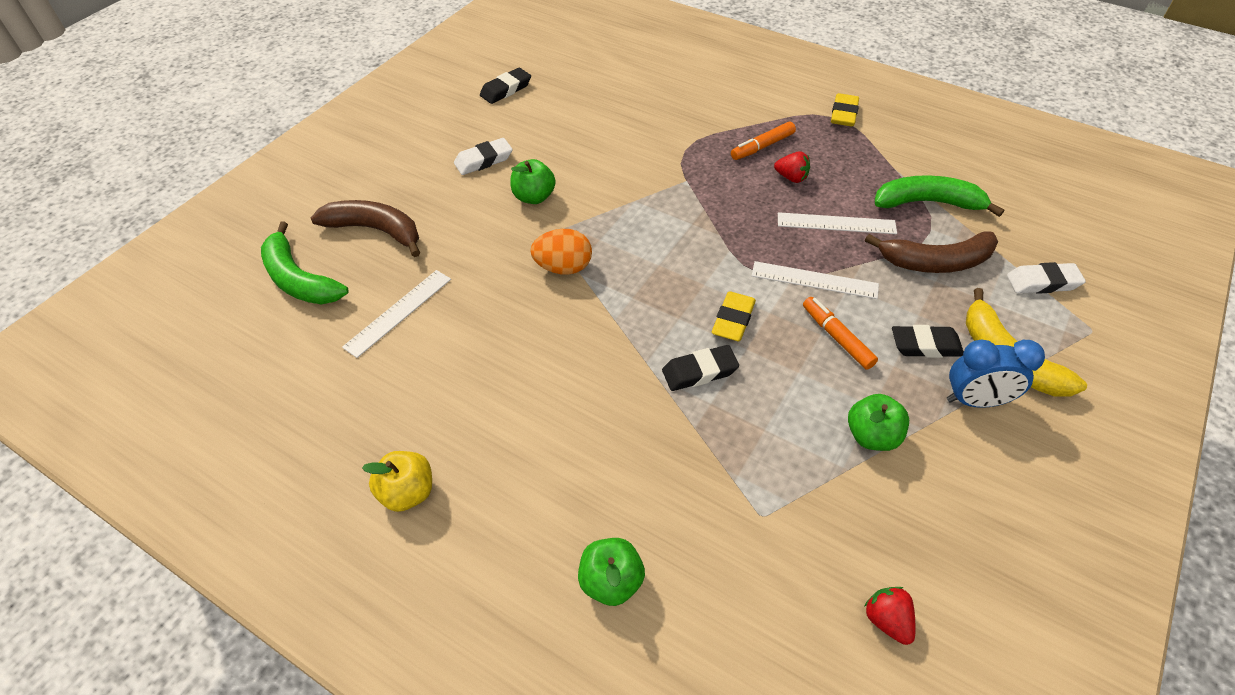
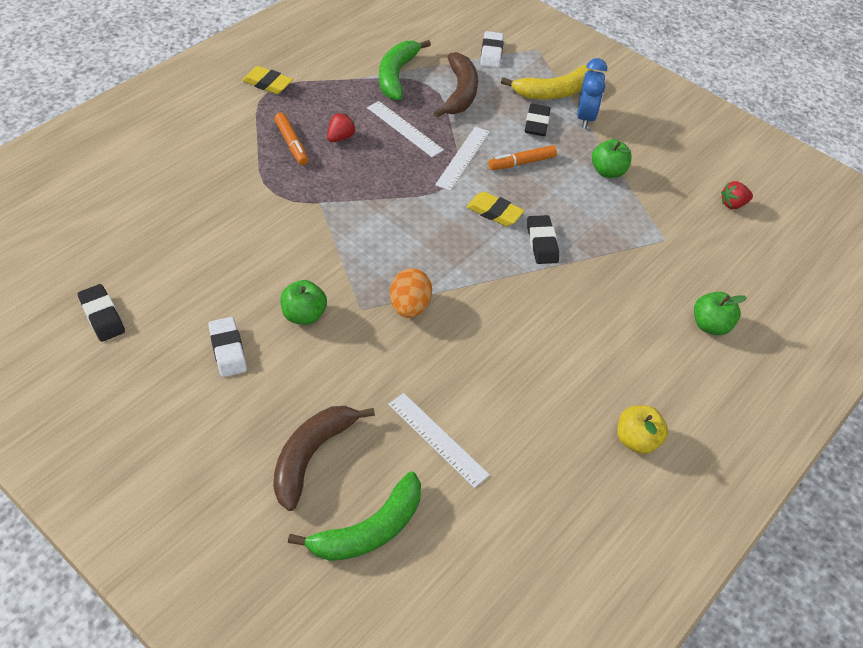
camera: 85 degrees left, 0 degrees up
(836, 223) = (404, 129): white ruler -> white ruler turned 60 degrees counterclockwise

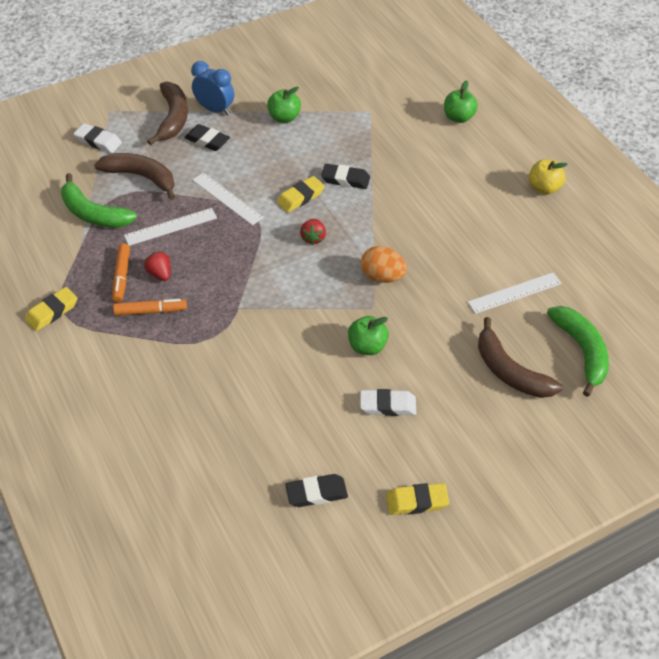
camera: 65 degrees left, 0 degrees up
(106, 402) = (417, 501): none -> yellow eraser
(521, 163) = (250, 164): orange marker -> orange marker (121, 276)
(554, 92) = (173, 118): yellow banana -> brown banana
(733, 204) = (349, 64): red strawberry -> red strawberry (313, 238)

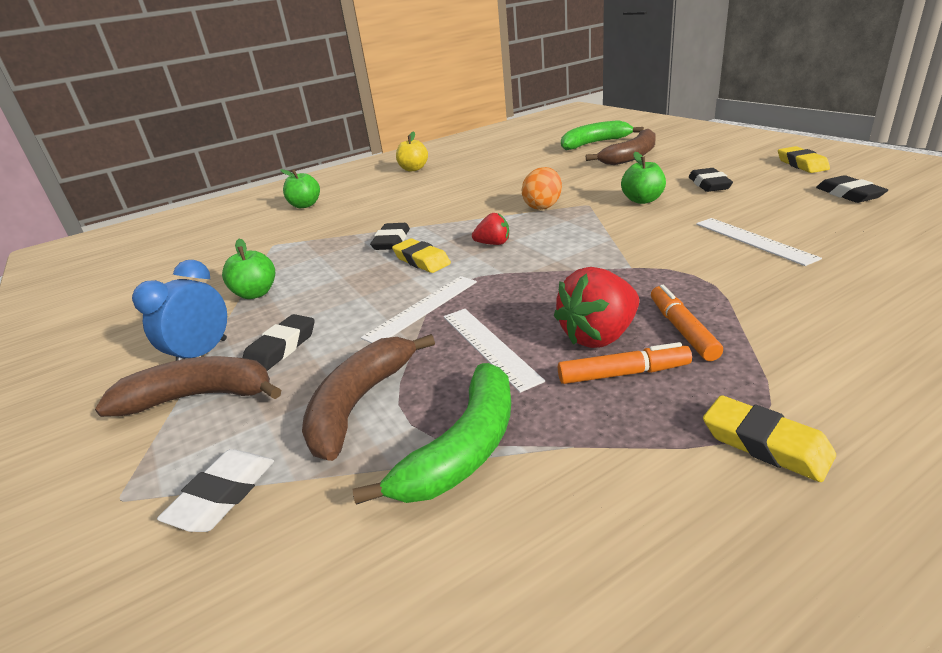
camera: 90 degrees left, 20 degrees down
(160, 274) = (599, 336): red strawberry -> red strawberry, size x1.74
(388, 405) = (709, 184): white eraser -> black eraser
(514, 293) = (542, 164): white ruler -> white ruler (753, 240)

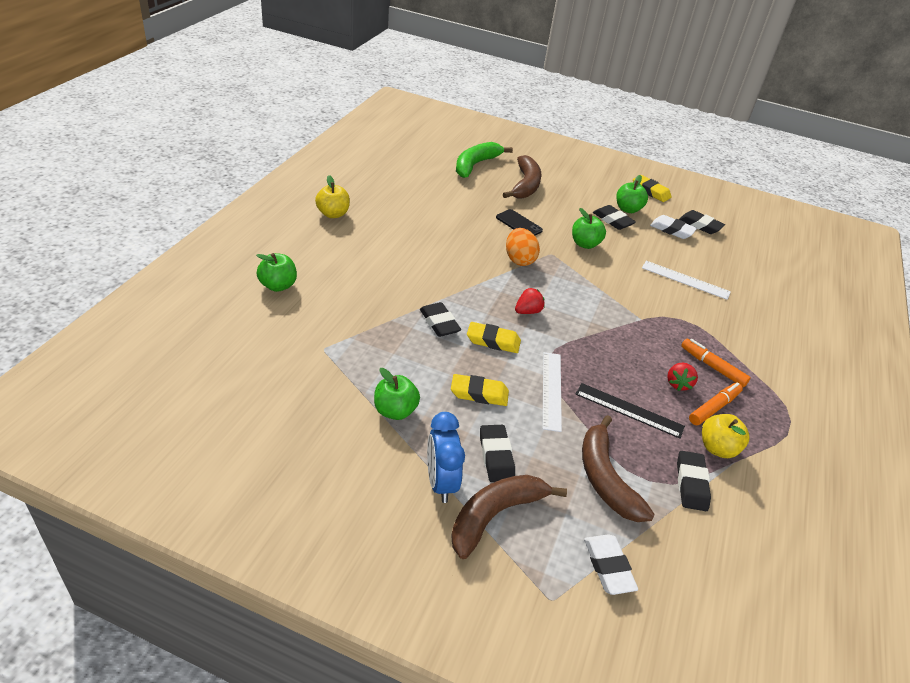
camera: 45 degrees left, 10 degrees up
(464, 448) = (691, 484): green banana -> black eraser
(489, 346) = (629, 410): white ruler -> black ruler
(565, 421) = (717, 448): none -> yellow apple
(582, 182) = (518, 224): none -> black phone
(599, 336) = (678, 384): red strawberry -> red strawberry, size x0.57
(745, 177) = (628, 209): none -> green apple
(765, 444) = (801, 430): yellow eraser -> yellow eraser (479, 394)
(792, 196) = (672, 230): none -> white eraser

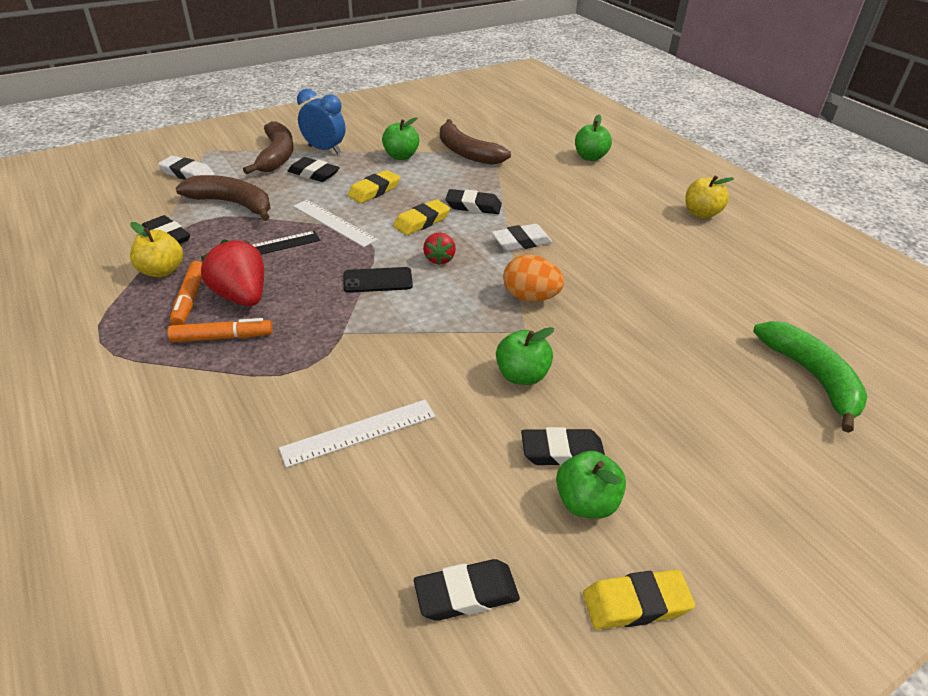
camera: 130 degrees right, 0 degrees up
(518, 224) = (610, 337): black phone -> black phone (378, 280)
(525, 185) = (724, 403): brown banana -> brown banana (467, 153)
(672, 230) = (483, 523): white eraser -> white eraser (521, 242)
(678, 384) = (241, 296): red strawberry -> red strawberry, size x1.74

